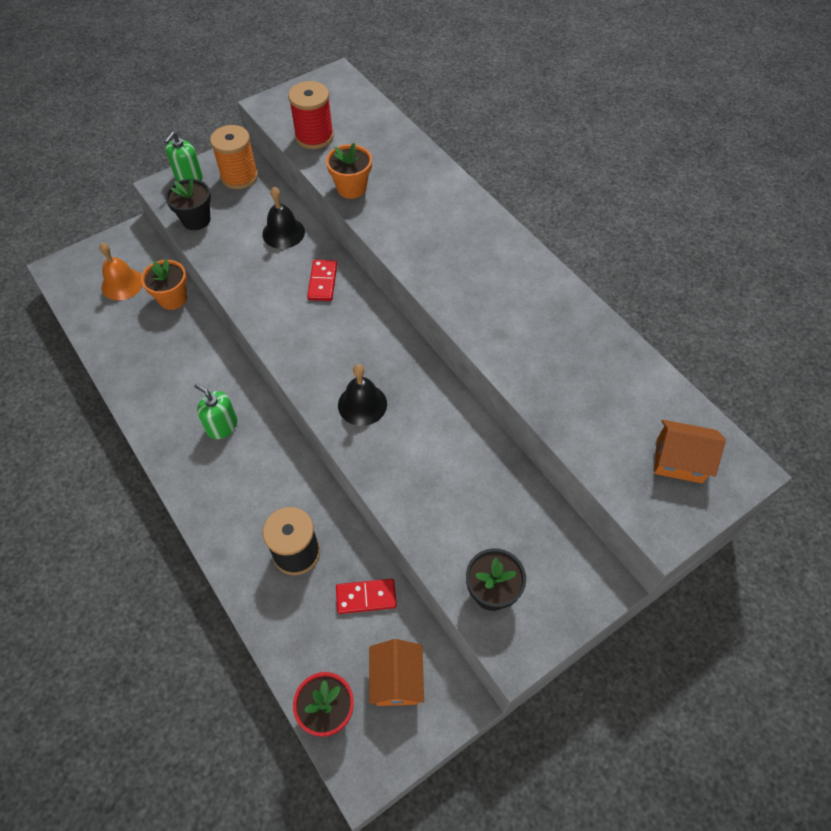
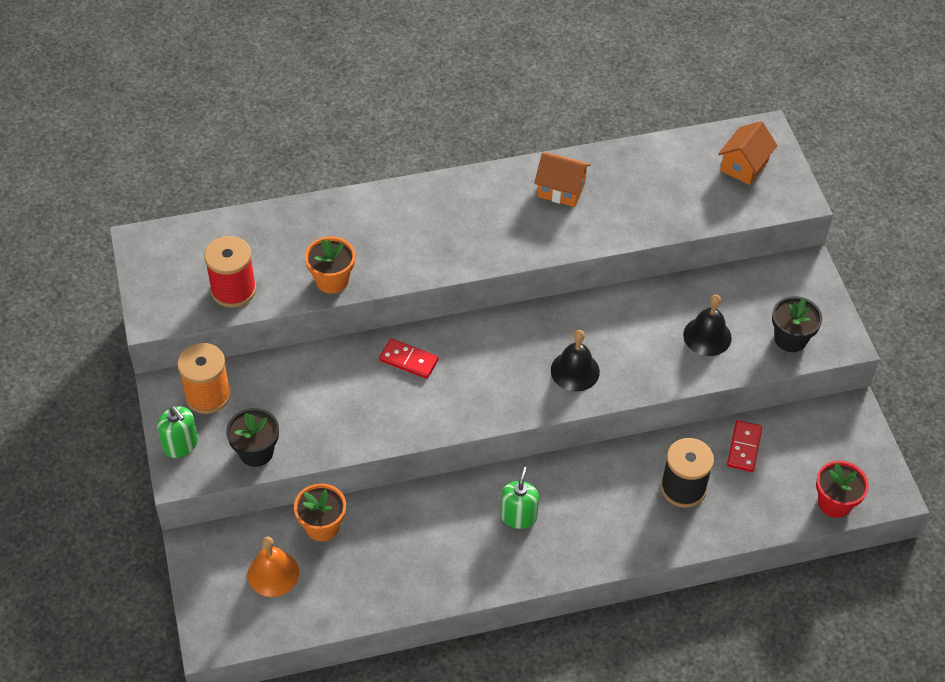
camera: 70 degrees left, 5 degrees down
(222, 426) = (518, 516): green soap dispenser -> green soap dispenser turned 135 degrees clockwise
(283, 233) = (320, 376): black bell -> black bell (707, 336)
(397, 680) = (823, 447): orange house -> orange house (561, 190)

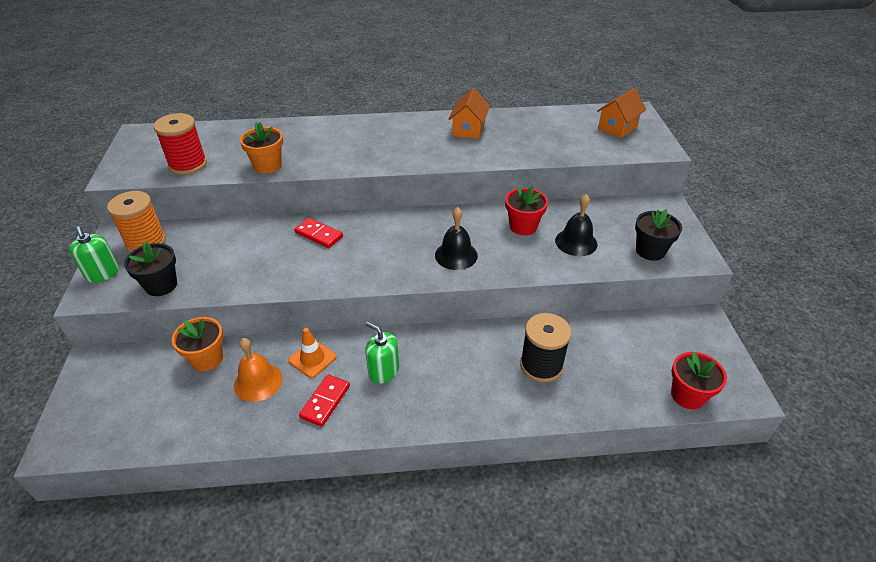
camera: 10 degrees right, 10 degrees down
(273, 573) = (145, 393): orange bell -> orange bell (258, 381)
(437, 511) = (312, 359): none -> orange traffic cone
(518, 516) = (383, 371): green soap dispenser -> green soap dispenser turned 75 degrees counterclockwise
(561, 190) = (468, 129): orange house -> orange house turned 75 degrees clockwise
(644, 320) = (523, 226): none -> red flower pot
(744, 447) = (602, 338): red domino -> red domino (325, 401)

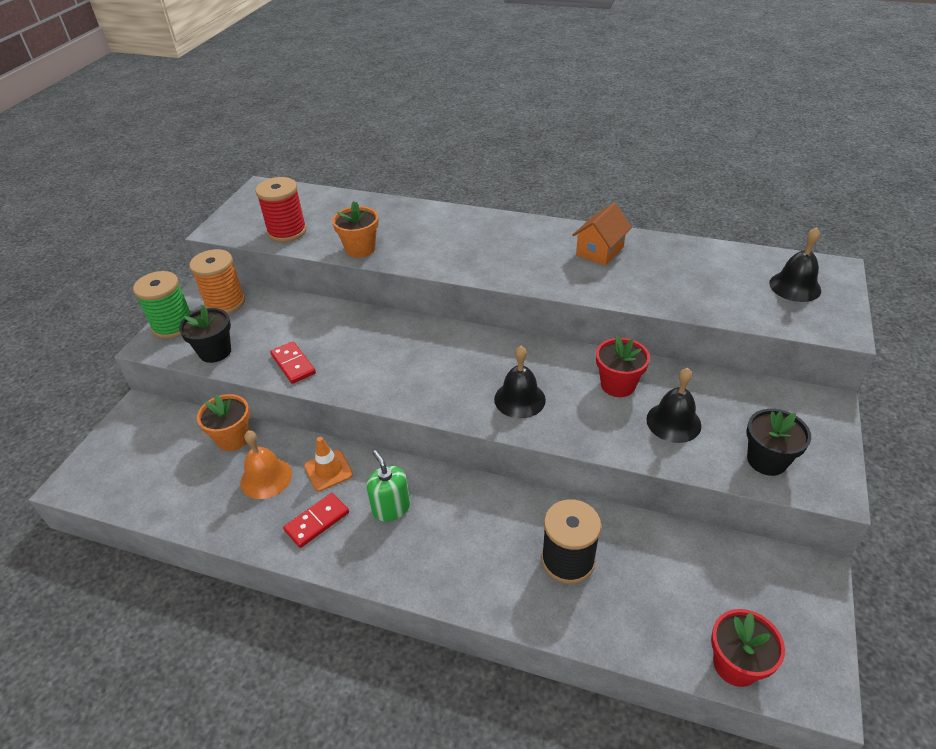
camera: 25 degrees right, 0 degrees up
(102, 273) = (173, 325): green soap dispenser -> green spool
(319, 235) = (387, 336): red domino -> red domino (293, 364)
(617, 127) = (795, 286): orange house -> black bell

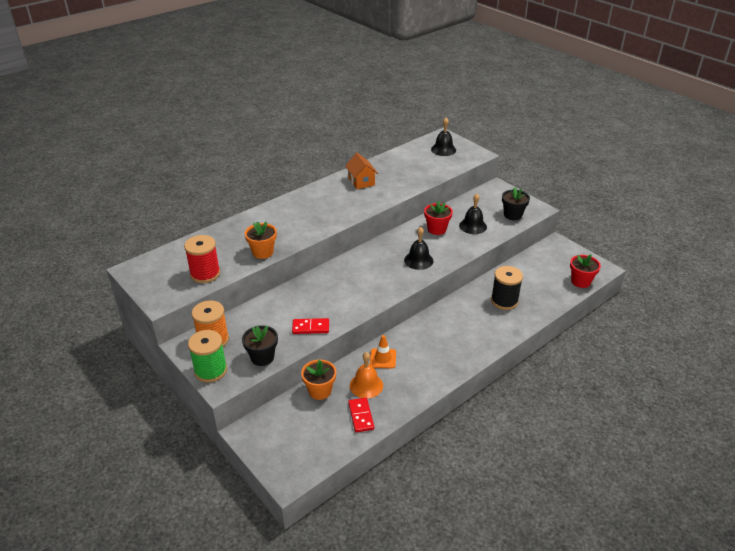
camera: 60 degrees left, 5 degrees down
(317, 522) = (416, 374): red domino -> red domino (361, 416)
(391, 508) = (429, 344): green soap dispenser -> none

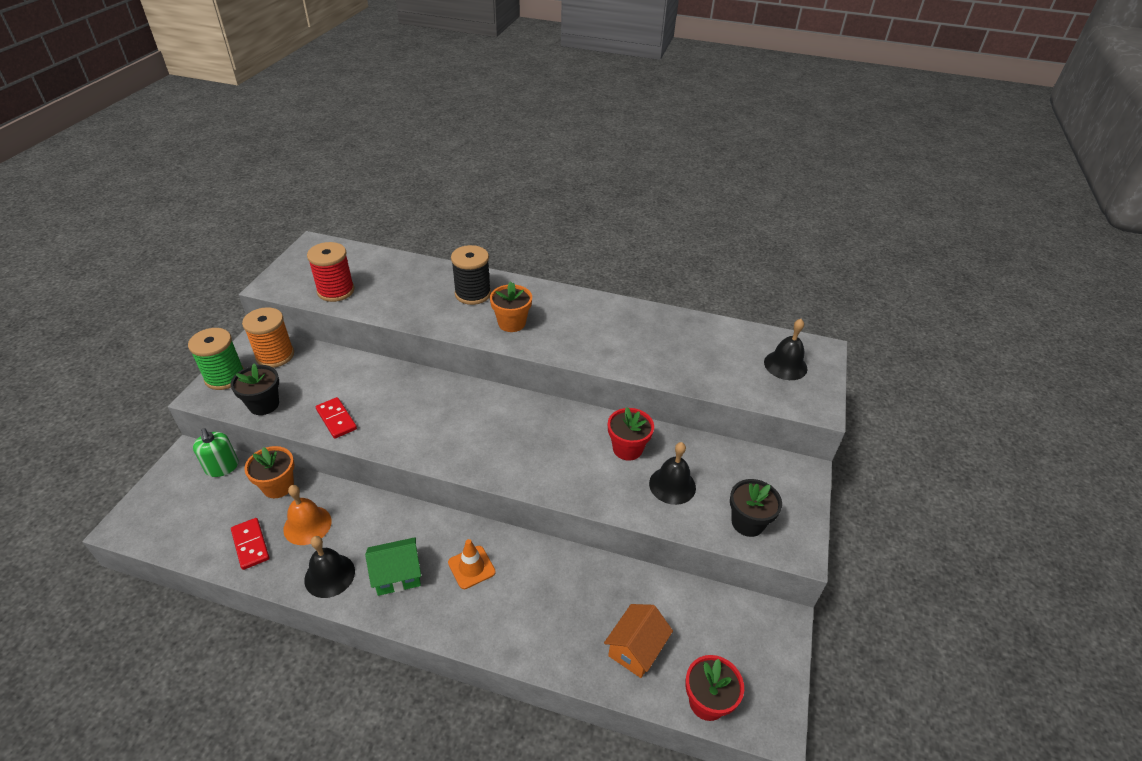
camera: 55 degrees right, 5 degrees up
(263, 252) = (403, 312): orange flower pot -> orange flower pot (511, 323)
(275, 415) = (222, 467): none -> green soap dispenser
(361, 181) = (620, 323): orange house -> orange house (636, 649)
(361, 416) = (251, 545): red domino -> red domino turned 75 degrees counterclockwise
(383, 358) = (365, 519): orange traffic cone -> orange traffic cone (471, 567)
(418, 260) = (540, 460): black bell -> black bell (329, 575)
(436, 357) = (397, 575): none -> green house
(504, 301) = (573, 607): black spool -> black spool (473, 294)

